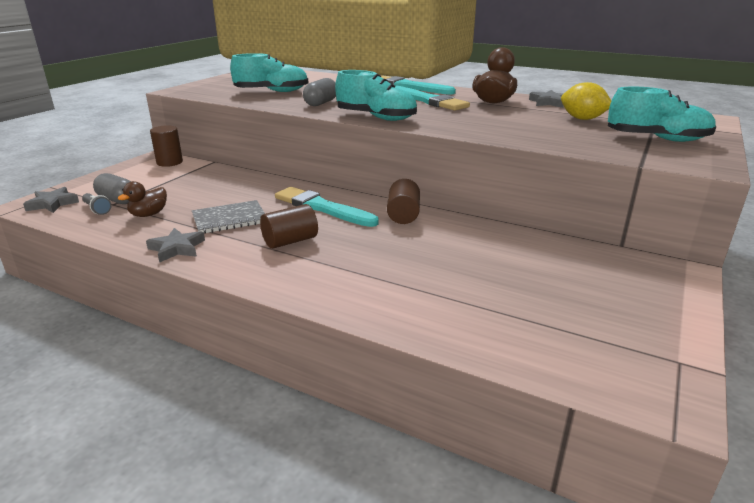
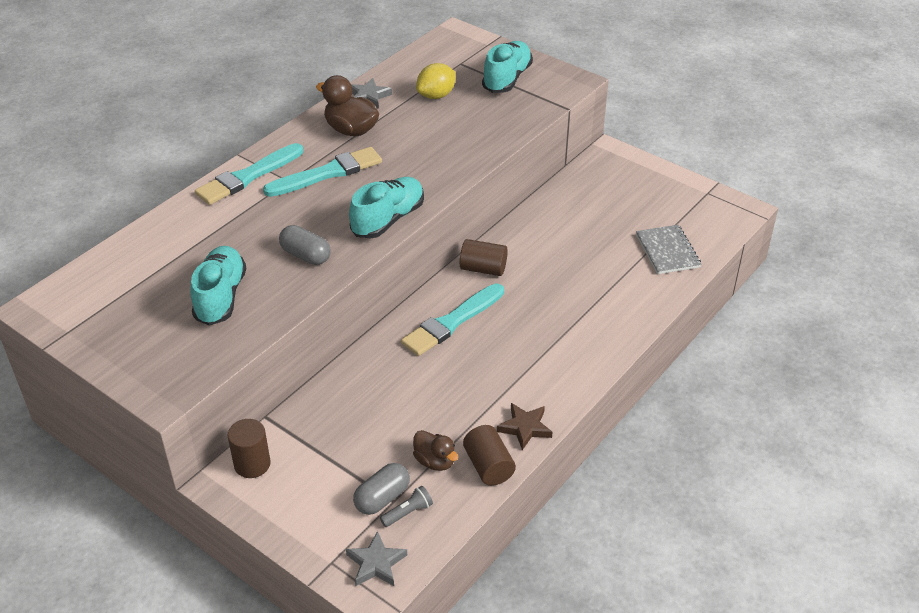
camera: 80 degrees left, 15 degrees up
(177, 248) = (525, 428): grey star -> brown star
(229, 219) = (464, 392): grey notebook -> grey notebook (667, 251)
(290, 241) = (524, 348): brown cylinder -> brown cylinder (488, 466)

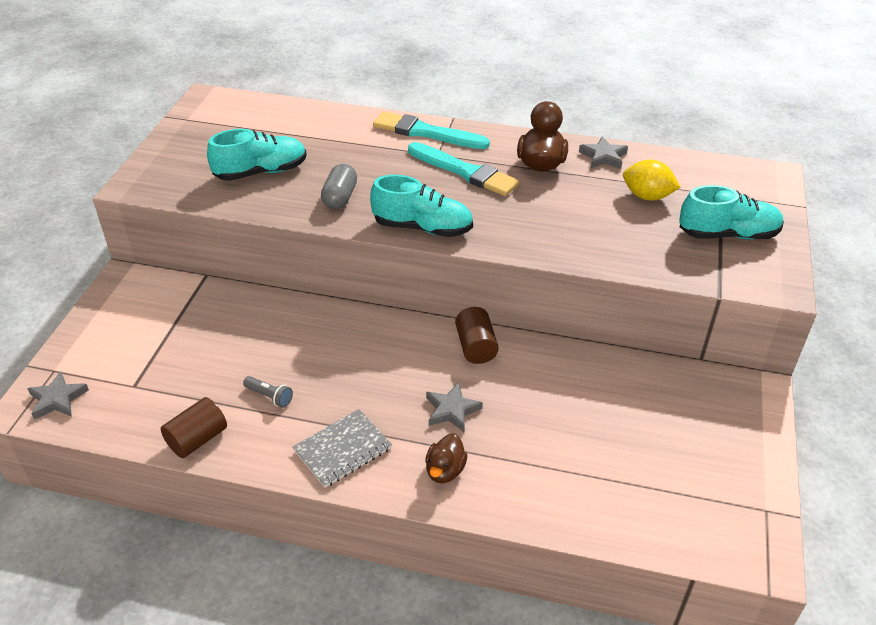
camera: 65 degrees right, 0 degrees up
(252, 464) = (149, 287): brown cylinder -> none
(382, 498) = (134, 377): grey capsule -> none
(408, 512) = (121, 400): grey flashlight -> grey flashlight (269, 396)
(435, 461) = (190, 398): brown duck -> brown duck (445, 470)
(452, 322) = (383, 349): turquoise brush -> none
(525, 428) = (260, 451): brown star -> none
(543, 303) = (452, 410): none -> grey star
(667, 251) = (617, 498): grey notebook -> grey notebook (343, 450)

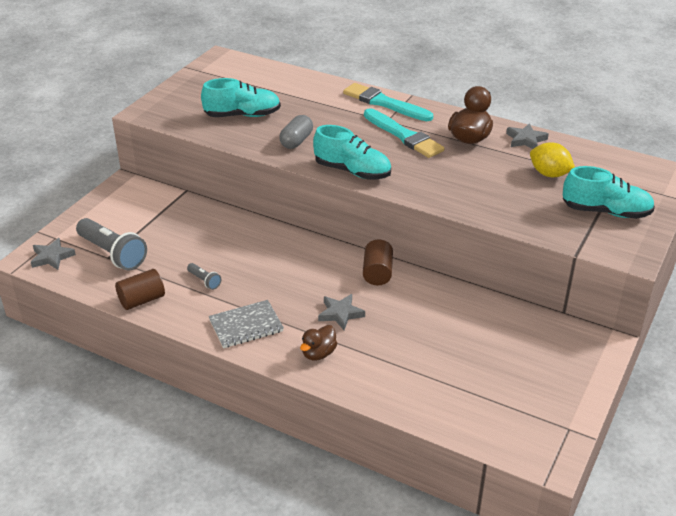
camera: 15 degrees right, 5 degrees down
(138, 380) = (113, 254): none -> grey flashlight

